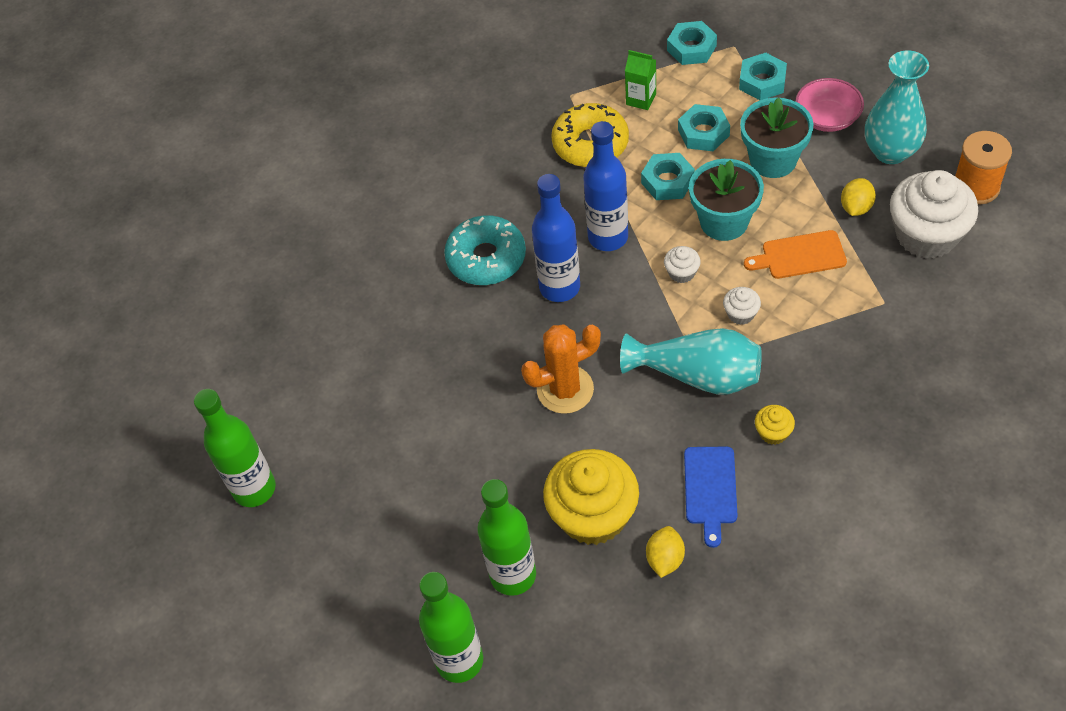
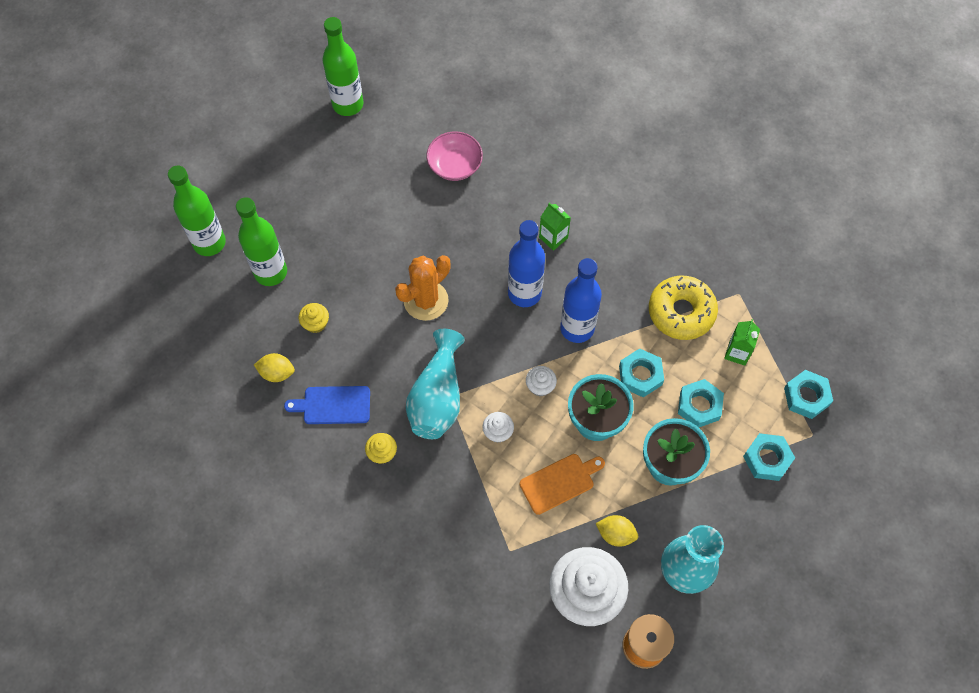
camera: 80 degrees right, 10 degrees up
(486, 258) = (553, 238): turquoise donut -> green carton
(565, 389) = (426, 300): orange cactus -> orange cactus turned 75 degrees clockwise
(593, 515) = (315, 323): yellow cupcake -> yellow cupcake, size x0.43
(799, 255) = (560, 482): orange cutting board -> orange cutting board turned 75 degrees clockwise
(827, 117) = (724, 515): pink bowl -> pink bowl (455, 165)

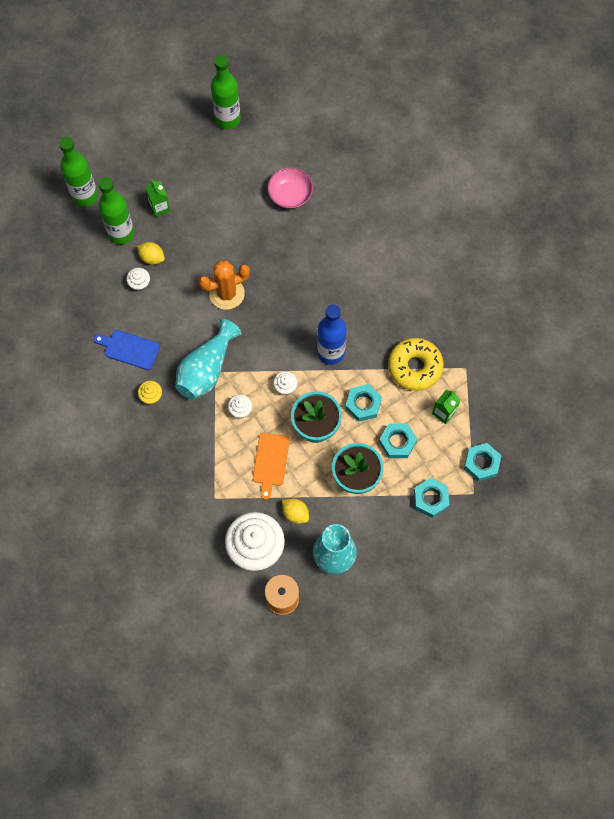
camera: 20 degrees right, 5 degrees up
(277, 373) = (98, 311): yellow lemon -> yellow lemon (152, 258)
(315, 323) = (139, 283): yellow cupcake -> white cupcake
(524, 293) = (302, 312): blue bottle -> none
(553, 238) = (342, 277): green carton -> green carton (160, 207)
(560, 482) = (270, 462): orange cutting board -> orange cutting board turned 105 degrees clockwise

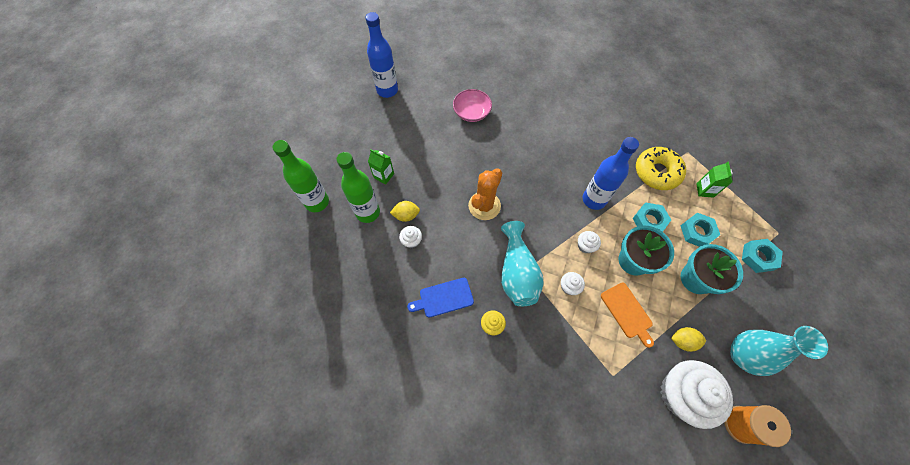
camera: 35 degrees left, 5 degrees down
(227, 119) = (387, 90): green bottle -> blue bottle
(481, 463) = (762, 208): turquoise nut -> none

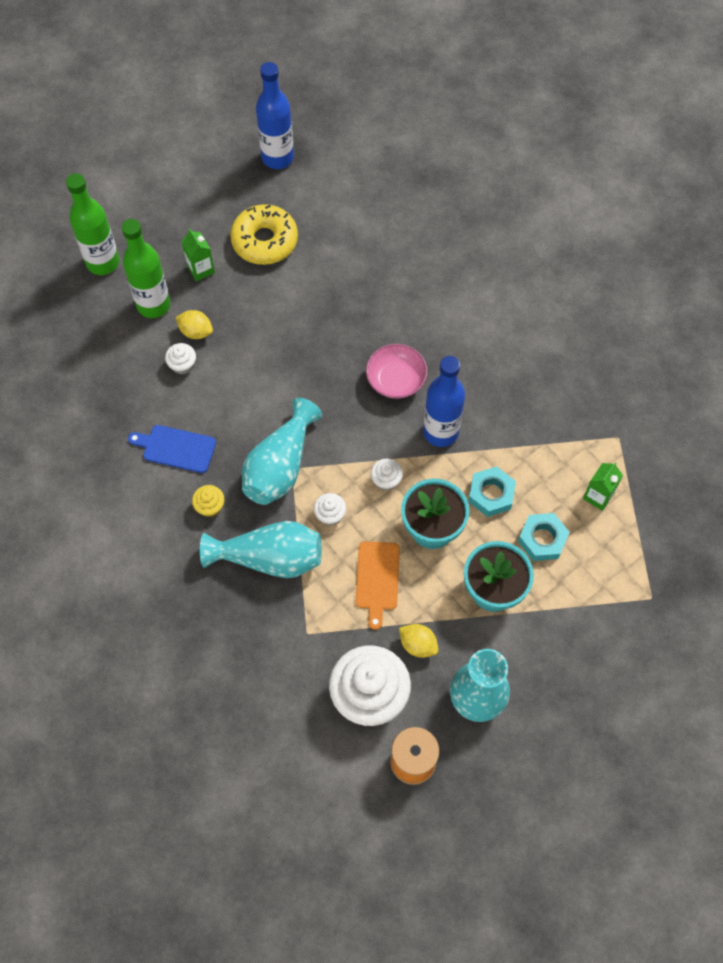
camera: 30 degrees right, 0 degrees up
(471, 112) = (366, 241): pink bowl -> pink bowl (396, 380)
(484, 206) = (297, 368): orange cactus -> none
(554, 338) = (270, 558): none -> turquoise vase
(657, 172) = (552, 441): yellow donut -> yellow donut (264, 241)
(758, 257) = (596, 610): turquoise nut -> none

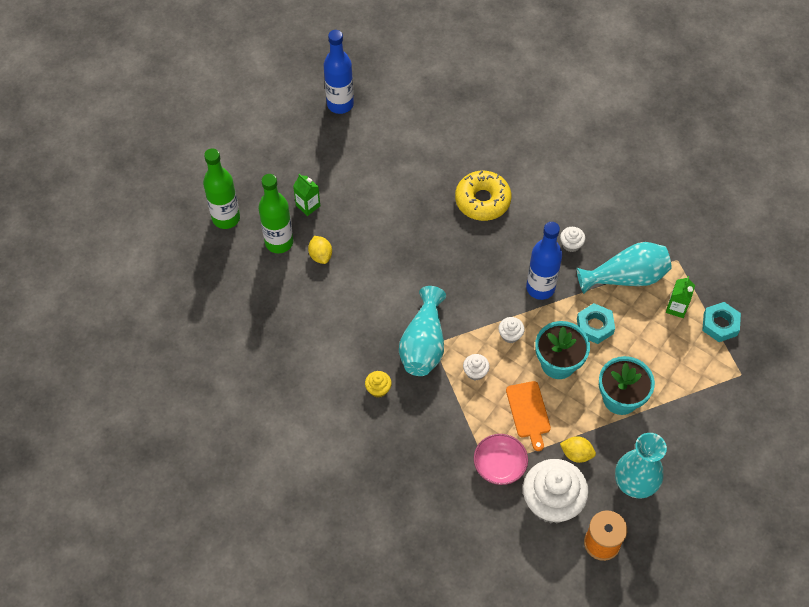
camera: 15 degrees left, 5 degrees down
(176, 448) = (335, 350): blue cutting board -> none
(182, 365) = (318, 284): white cupcake -> white cupcake (571, 244)
(196, 331) = (320, 255): yellow lemon -> yellow lemon turned 60 degrees clockwise
(264, 241) = (352, 172): yellow donut -> yellow donut (482, 200)
(270, 558) = (439, 417): turquoise vase -> turquoise vase (626, 277)
(396, 380) = (492, 256): pink bowl -> pink bowl (499, 465)
(542, 539) = (645, 351): turquoise nut -> turquoise nut (720, 324)

